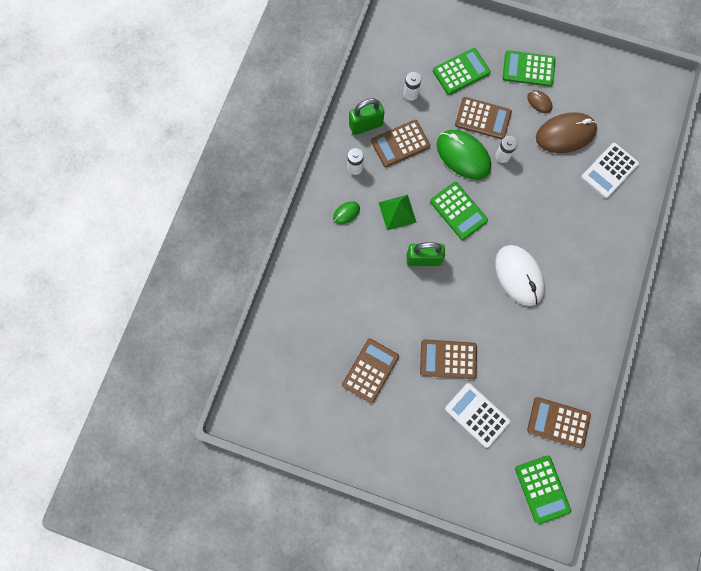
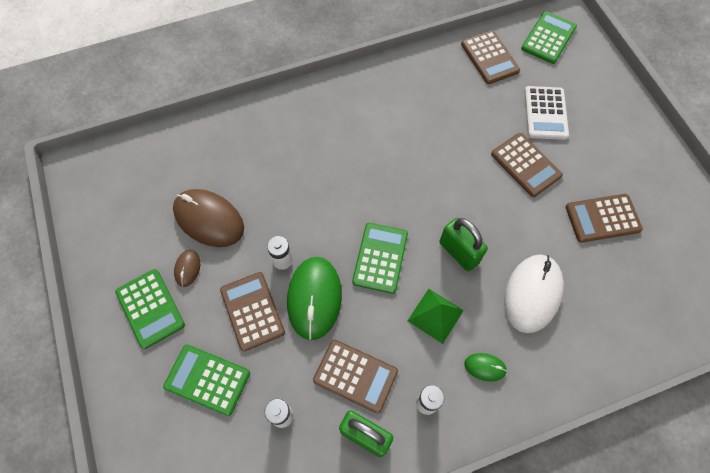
camera: 130 degrees left, 10 degrees down
(519, 276) = (396, 162): white mouse -> white mouse (532, 294)
(609, 170) = (221, 157): white calculator -> none

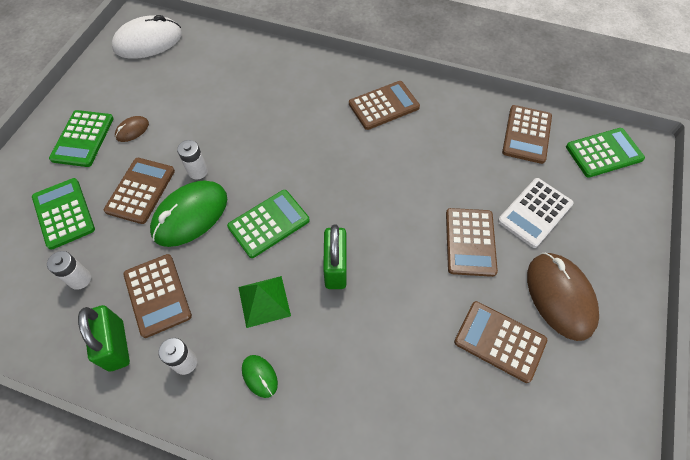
camera: 40 degrees right, 5 degrees down
(209, 219) = (180, 108): brown mouse -> brown mouse (560, 296)
(371, 103) = (384, 106): none -> brown calculator
(532, 294) = (364, 352): white mouse -> white mouse (148, 41)

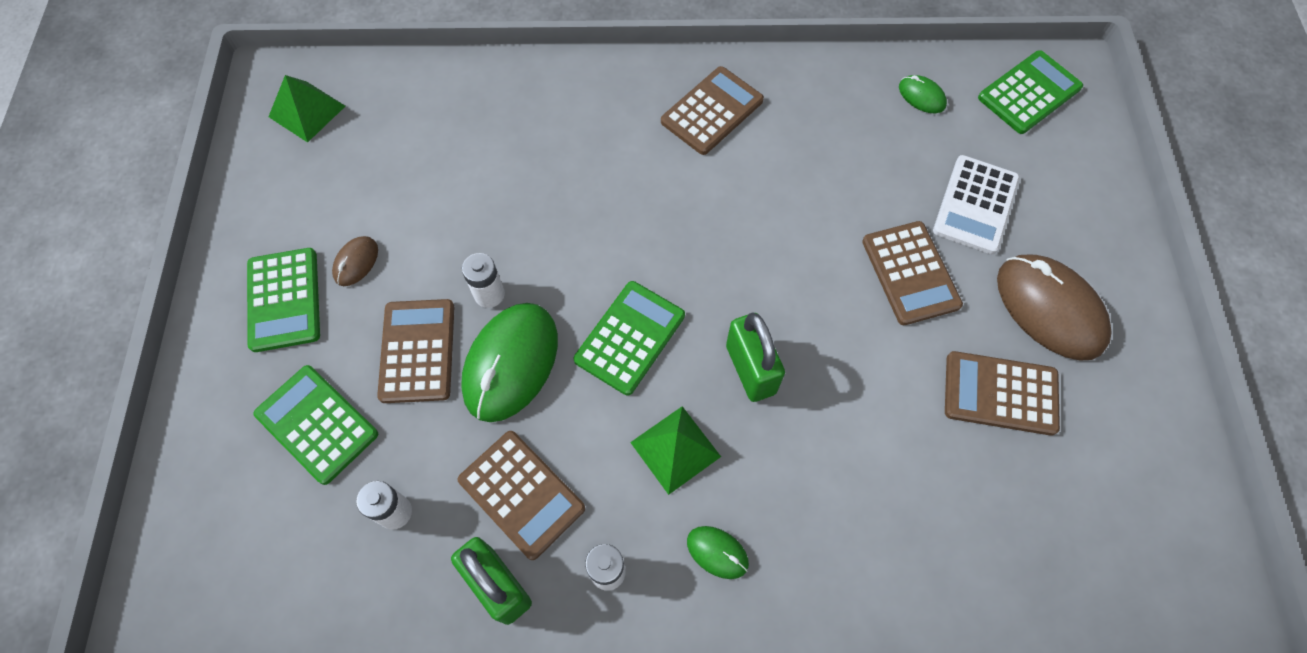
camera: 20 degrees left, 5 degrees up
(148, 41) = (307, 111): white mouse -> green pyramid
(526, 134) = (921, 96): brown calculator -> green mouse

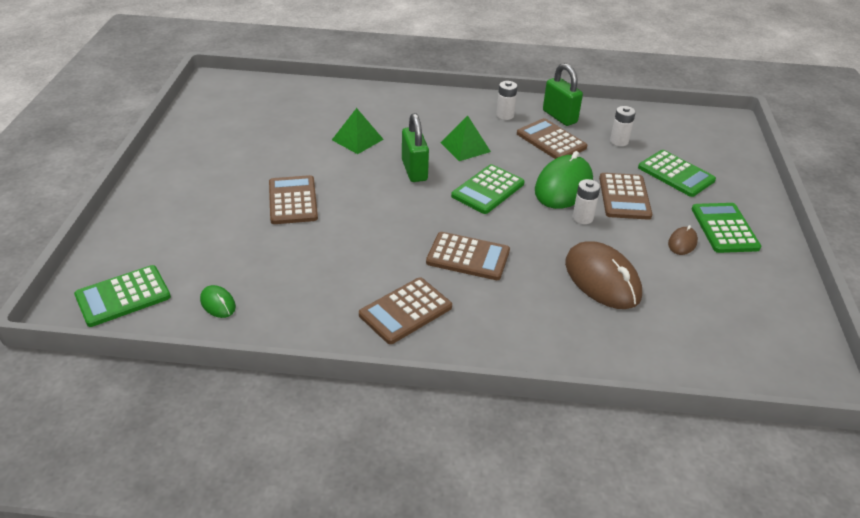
camera: 175 degrees left, 25 degrees down
(307, 111) = (770, 348): green pyramid -> green pyramid (357, 139)
(717, 552) = (449, 115): green mouse -> none
(975, 205) = (224, 230): white calculator -> none
(1000, 393) = (270, 148): brown calculator -> brown calculator (468, 257)
(1049, 309) = (213, 177): brown mouse -> brown mouse (602, 279)

